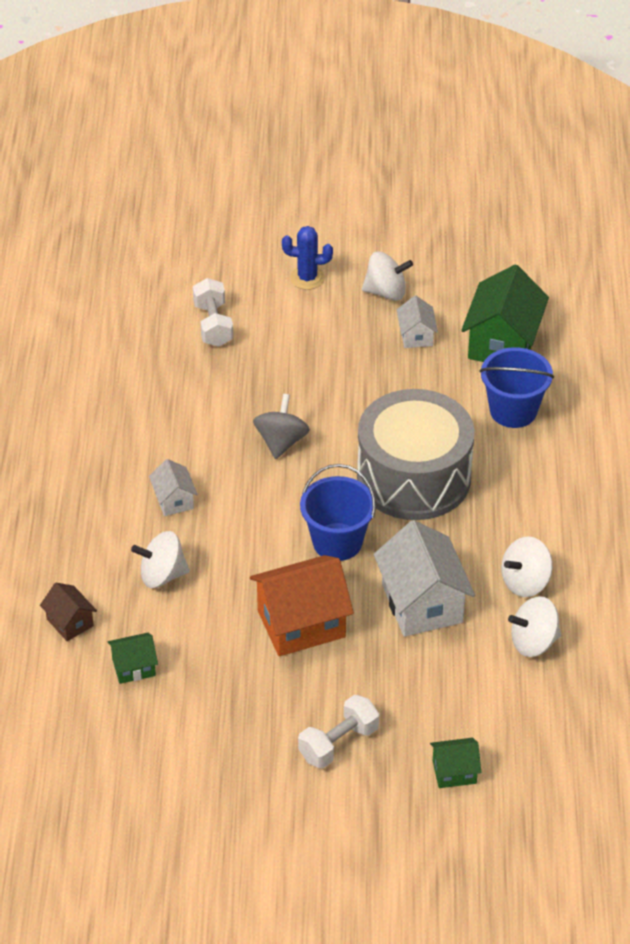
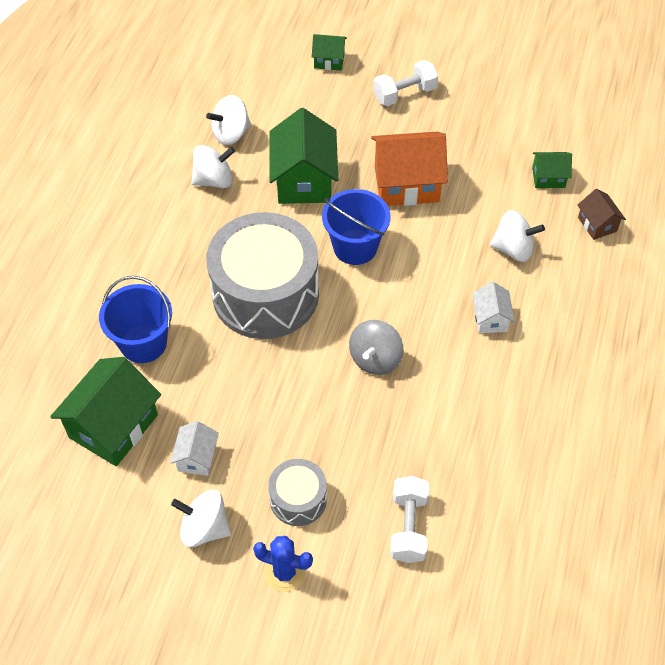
camera: 165 degrees left, 10 degrees up
(314, 325) = (298, 499): none -> grey drum
(422, 603) = (304, 180): white house -> green house
(533, 642) = (231, 134): white spinning top -> white spinning top turned 150 degrees clockwise

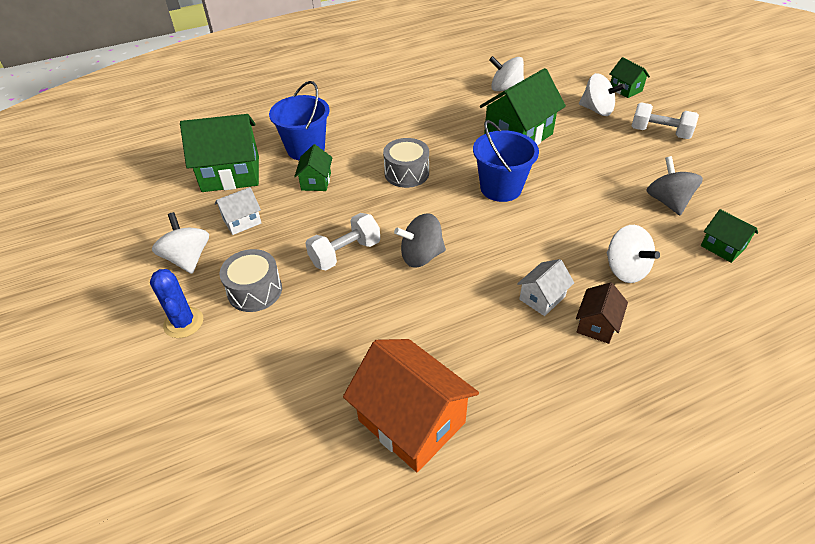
camera: 50 degrees right, 10 degrees down
(202, 367) = (316, 181): none -> green house
(214, 180) = (462, 103): white spinning top -> white spinning top (597, 110)
(265, 294) = (406, 173): grey drum -> grey drum, size x0.48
(406, 184) = (589, 179): orange house -> orange house (411, 421)
(408, 527) = (289, 372): white dumbbell -> white dumbbell (345, 253)
(478, 163) = (667, 201): none -> grey spinning top
(597, 224) = (732, 306): brown house -> brown house (596, 325)

